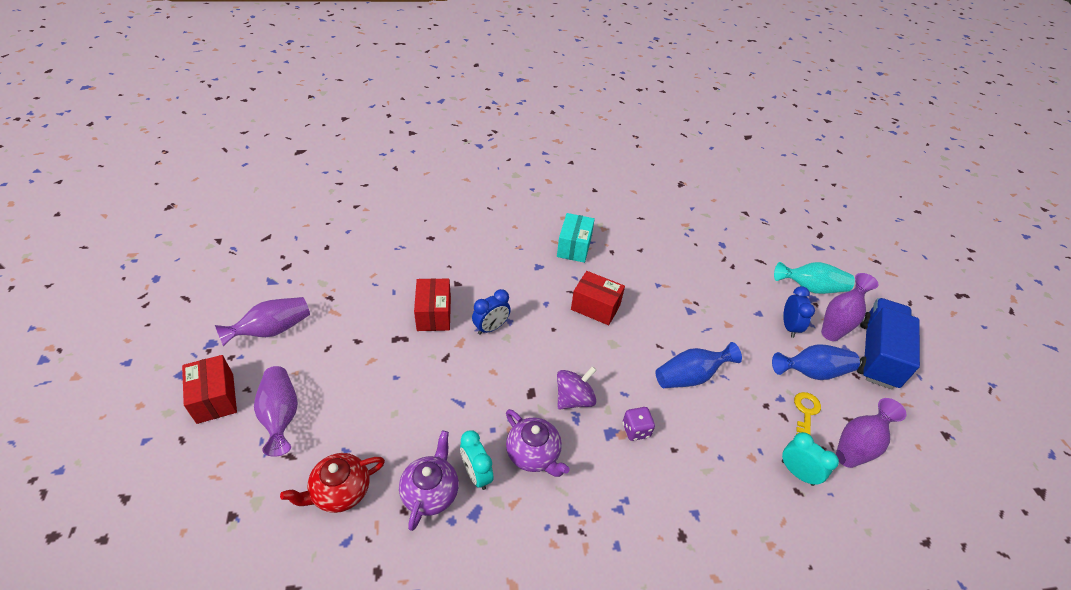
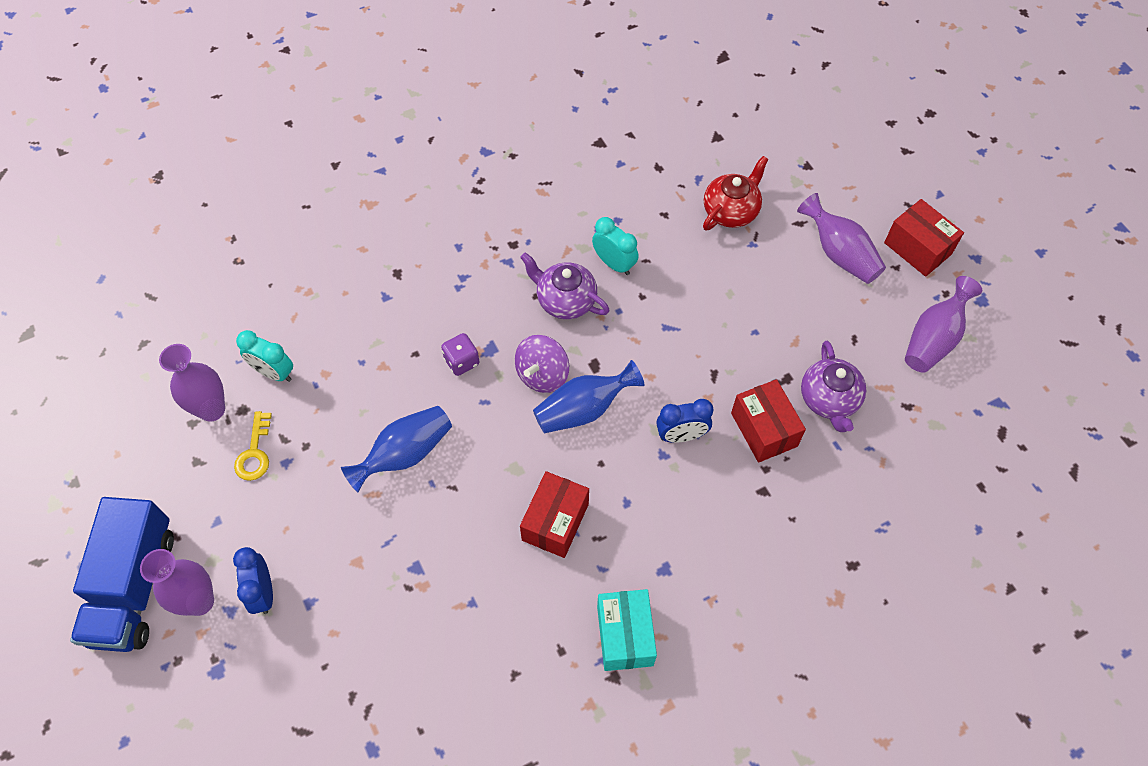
camera: 165 degrees right, 15 degrees up
(430, 492) = (649, 236): purple teapot -> purple teapot (829, 399)
(491, 328) = (681, 435): blue clock -> blue clock turned 135 degrees counterclockwise
(595, 307) = (555, 522): red box -> red box turned 75 degrees counterclockwise
(811, 288) = (217, 695): turquoise vase -> none
(812, 372) = (237, 519): blue vase -> blue vase (583, 409)

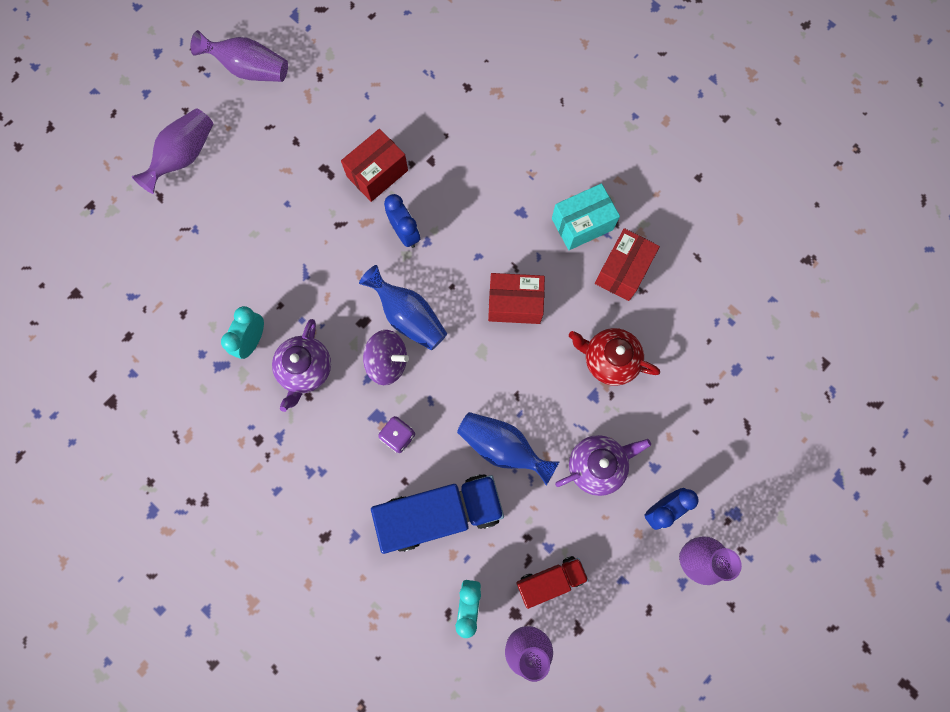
camera: 110 degrees left, 15 degrees up
(134, 586) = (702, 621): blue truck -> blue truck (440, 513)
(255, 452) = (550, 580): yellow key -> red truck
(731, 211) = (162, 257): red teapot -> red teapot (609, 360)
(829, 399) = (333, 132): purple teapot -> purple teapot (597, 465)
(917, 248) = (160, 97): red box -> red box (622, 271)

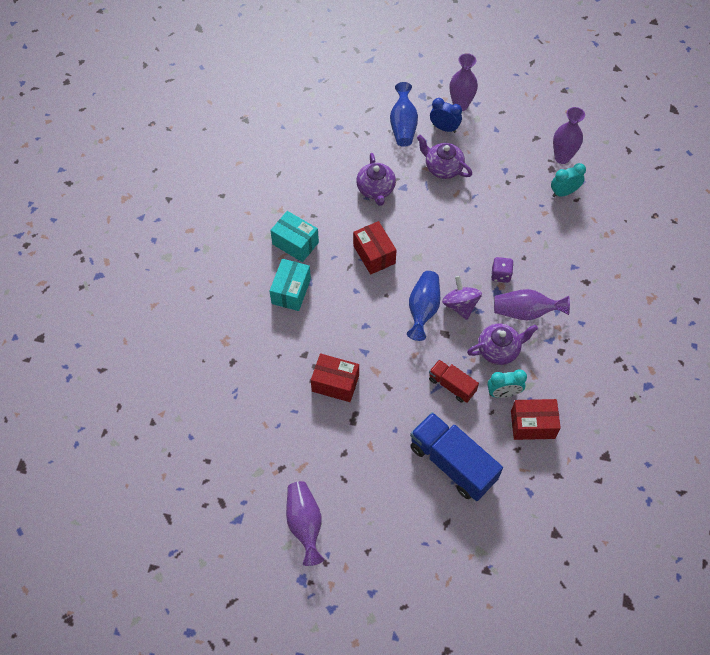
camera: 120 degrees left, 15 degrees down
(184, 156) = (405, 526): purple vase -> purple vase (525, 312)
(405, 233) = (368, 342): blue clock -> none
(440, 513) = (527, 230): blue truck -> blue truck (452, 463)
(502, 447) = (467, 218): blue vase -> blue vase (403, 125)
(519, 187) = (291, 291): none -> turquoise box
(550, 580) = (521, 161): red truck -> red truck (452, 385)
(609, 360) = (376, 189): red teapot -> purple teapot
(622, 271) = (313, 207): red box -> red box (532, 424)

